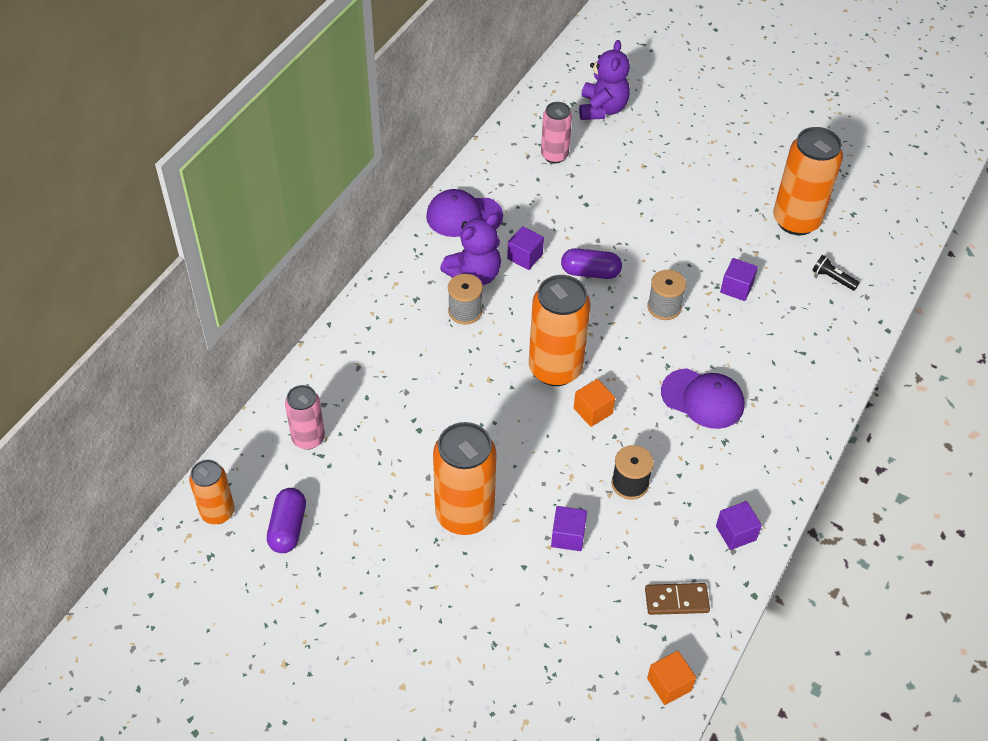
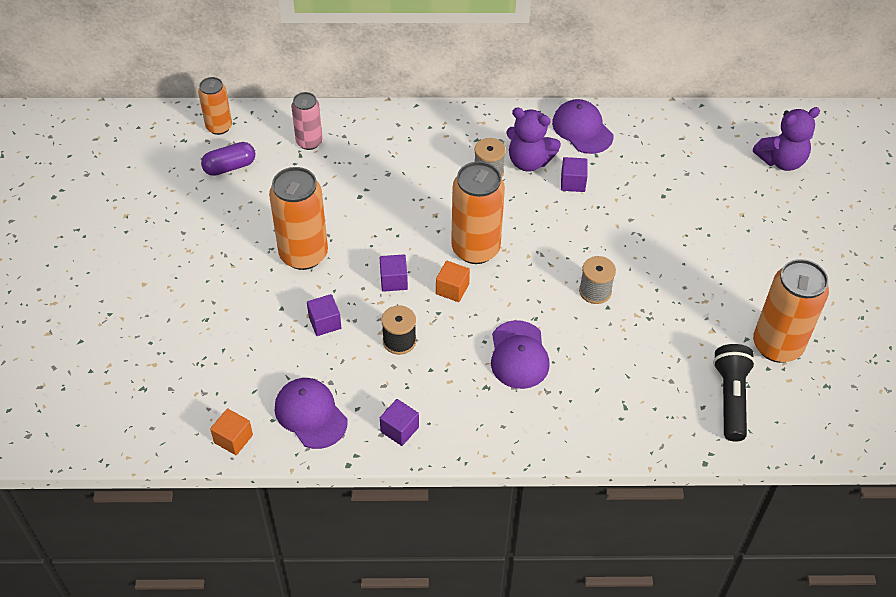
camera: 60 degrees right, 0 degrees up
(554, 155) = (698, 153): pink can -> none
(590, 272) = (591, 229): purple capsule -> none
(676, 600) = (310, 414): brown domino -> purple cap
(736, 288) = (658, 332): purple cube -> purple cube (394, 281)
(832, 278) = (731, 398): black flashlight -> black flashlight, size x1.97

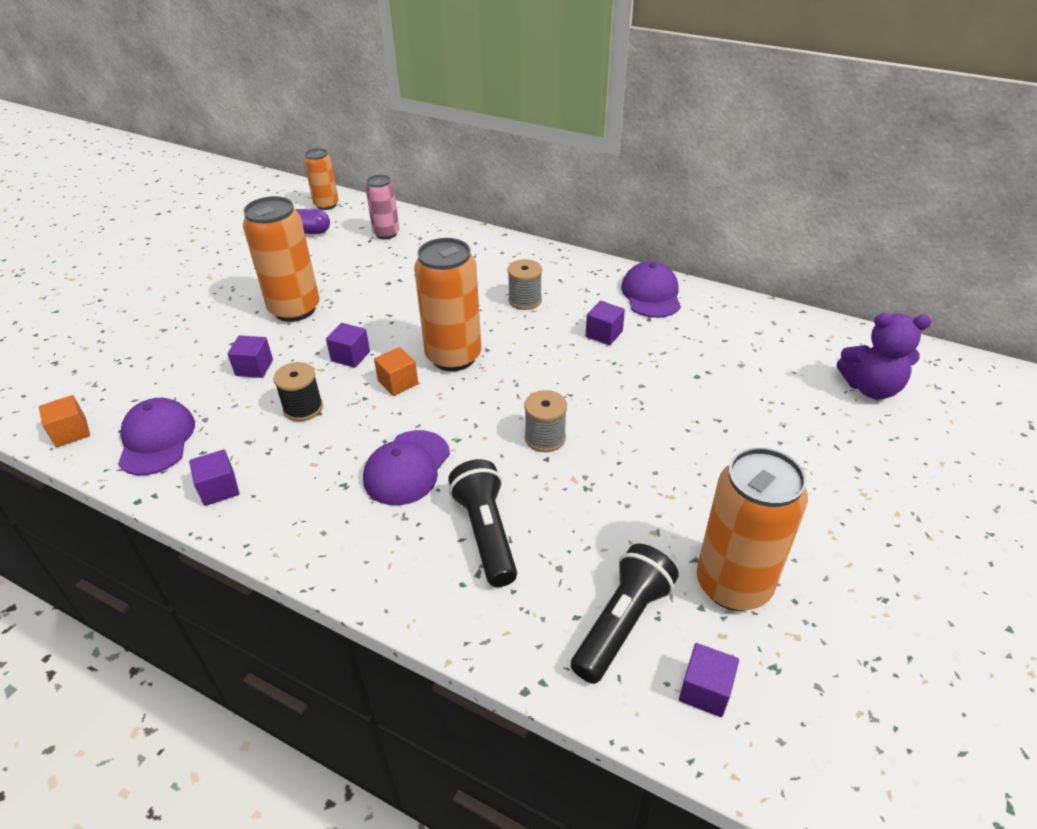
camera: 30 degrees right, 10 degrees down
(529, 161) = (573, 304): purple teddy bear -> none
(609, 378) = (486, 532): none -> black flashlight
(798, 416) = (705, 690): none -> purple cube

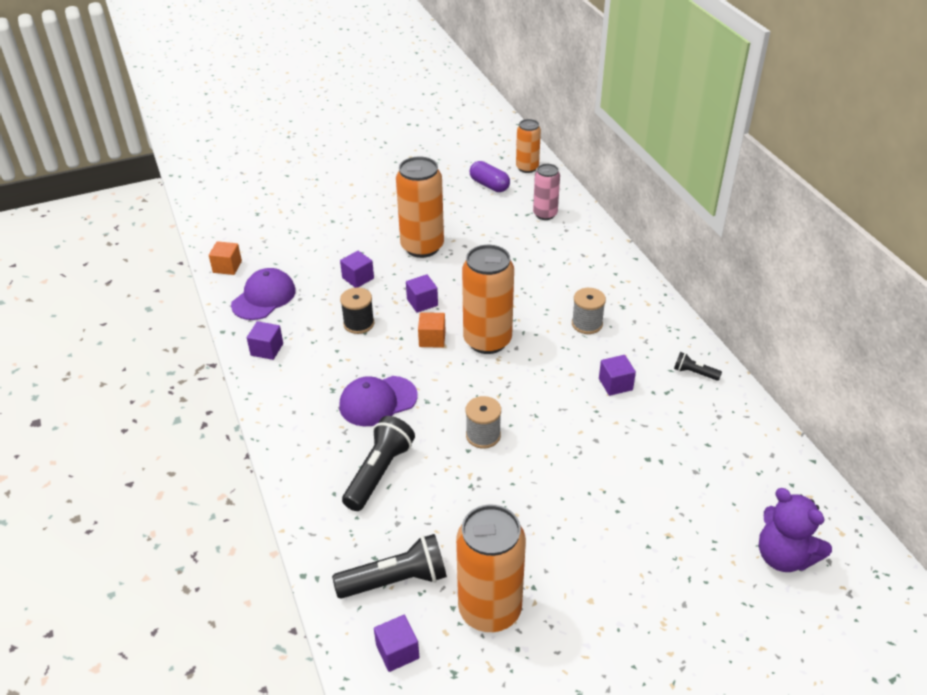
camera: 40 degrees right, 0 degrees up
(651, 294) = (694, 373): purple cap -> black flashlight

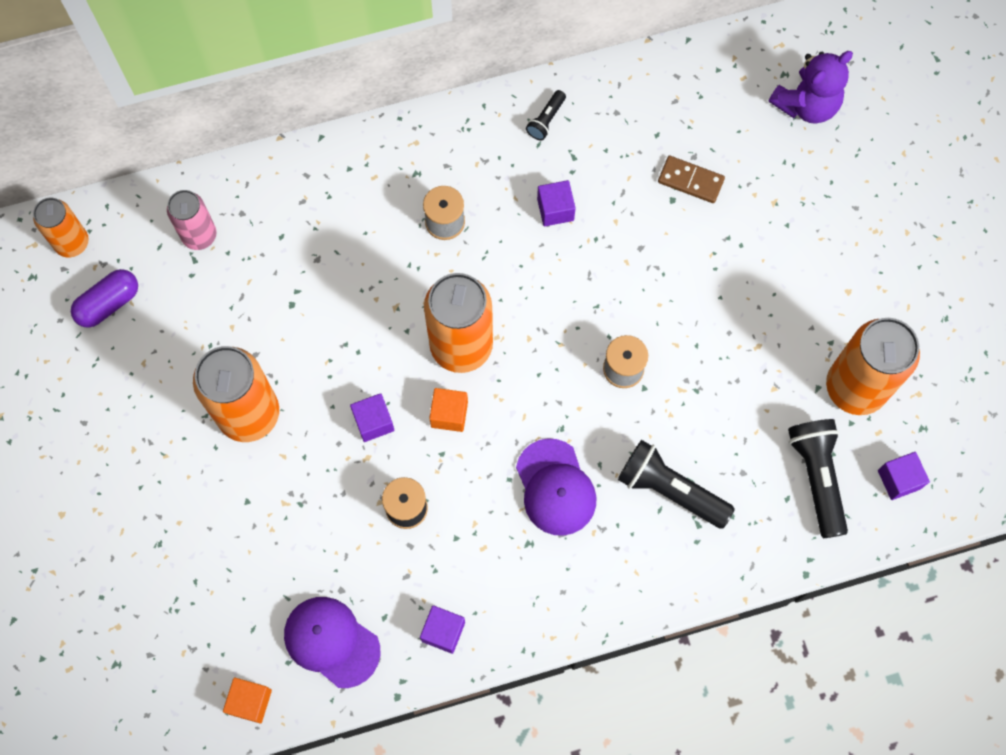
camera: 85 degrees left, 30 degrees up
(358, 278) = (307, 507): purple cube -> none
(670, 470) = (690, 181): none -> brown domino

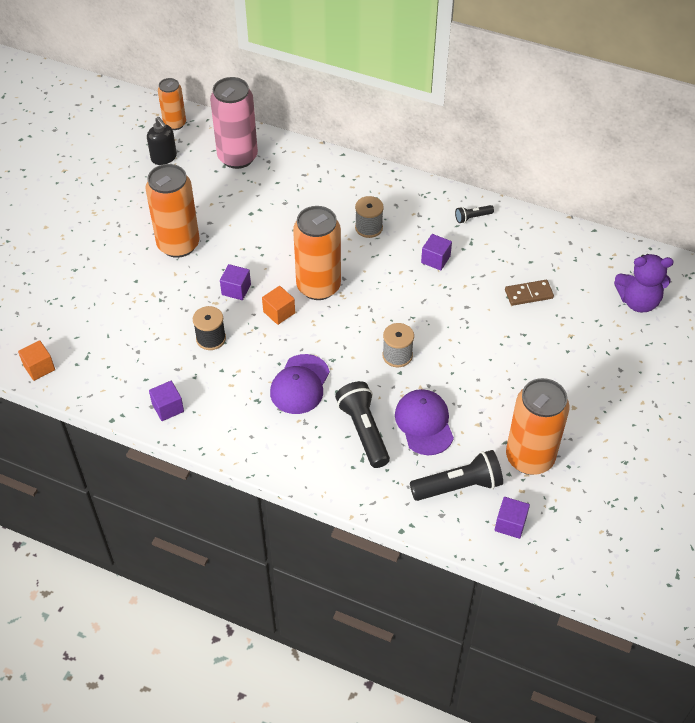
camera: 40 degrees right, 20 degrees down
(109, 304) = (164, 158): purple capsule -> black soap dispenser
(199, 235) = (237, 157): pink can -> pink can, size x1.71
(331, 642) = (107, 370): purple cap -> purple cap (424, 423)
(690, 181) = (528, 294): brown domino -> brown domino turned 75 degrees counterclockwise
(817, 477) = (459, 486): black flashlight -> black flashlight turned 45 degrees clockwise

